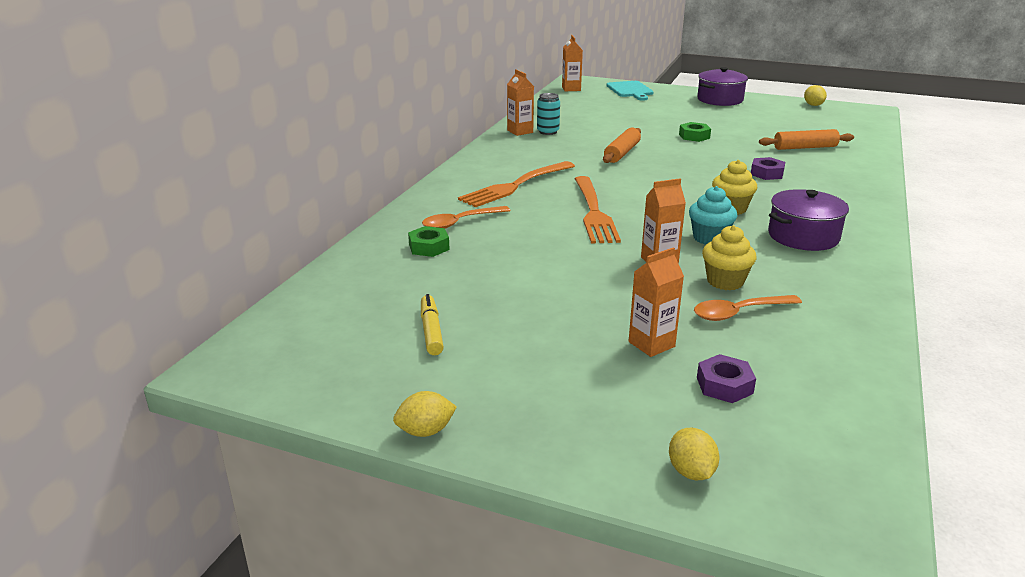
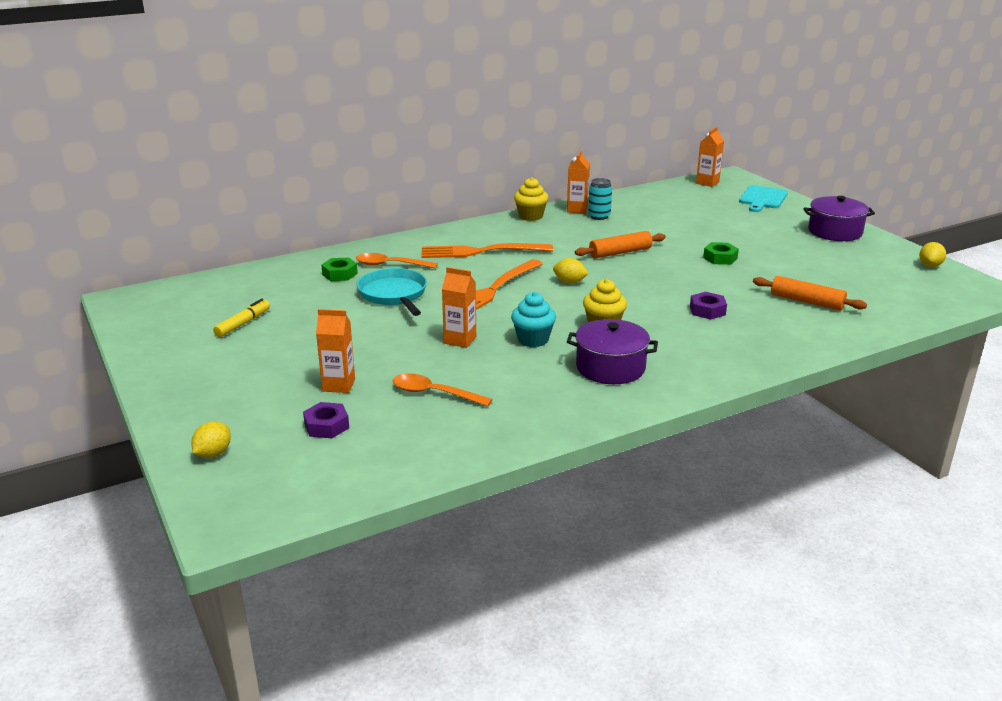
camera: 40 degrees right, 0 degrees up
(425, 431) = (143, 371): yellow lemon -> yellow lemon (569, 282)
(521, 246) = (394, 295): none -> turquoise pan
(725, 281) = (472, 371): yellow cupcake -> yellow cupcake (530, 216)

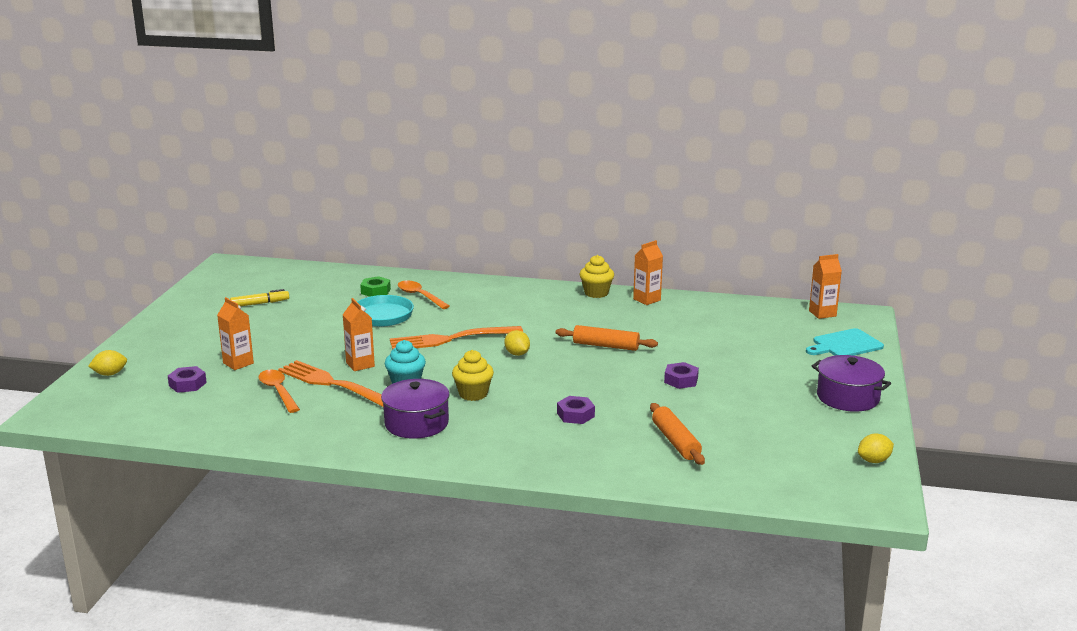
camera: 40 degrees right, 5 degrees down
(481, 251) = (501, 308): orange fork -> orange fork (332, 384)
(599, 216) = (653, 311): turquoise can -> none
(720, 258) = (681, 380): green nut -> purple nut

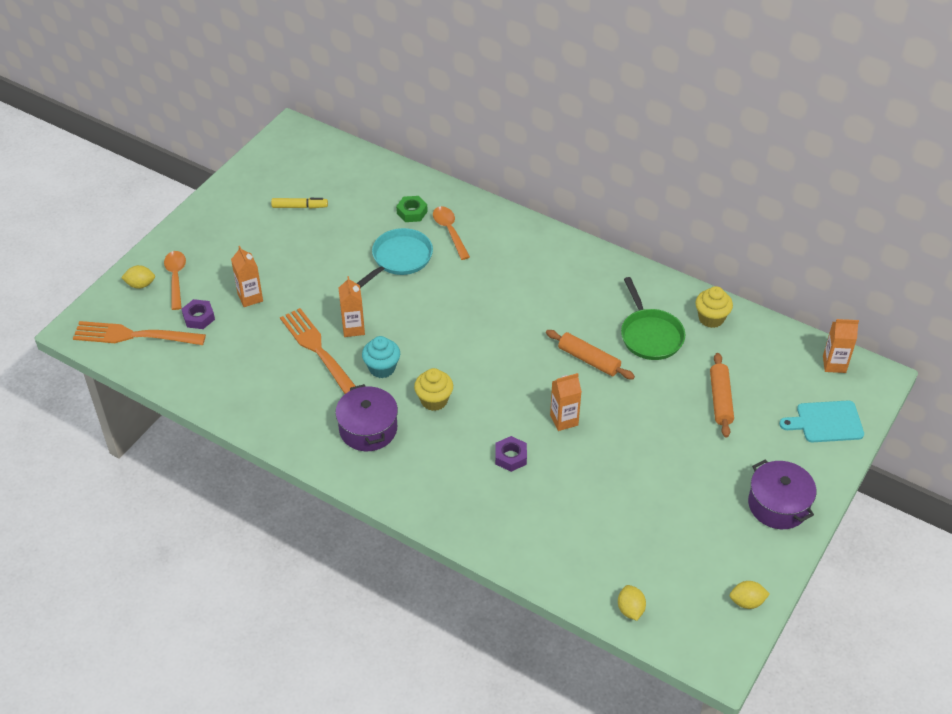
camera: 20 degrees right, 25 degrees up
(278, 391) = (269, 349): orange spoon -> orange spoon (176, 278)
(450, 339) = (449, 310): orange fork -> orange fork (134, 335)
(517, 354) = (500, 350): yellow lemon -> yellow lemon (630, 609)
(596, 293) = (622, 269): yellow cupcake -> yellow cupcake (711, 318)
(647, 299) = (667, 294): orange carton -> orange carton (564, 420)
(650, 323) = (650, 335): none -> green pan
(675, 441) = (581, 521): orange rolling pin -> orange rolling pin (720, 400)
(681, 380) = (633, 433): purple nut -> none

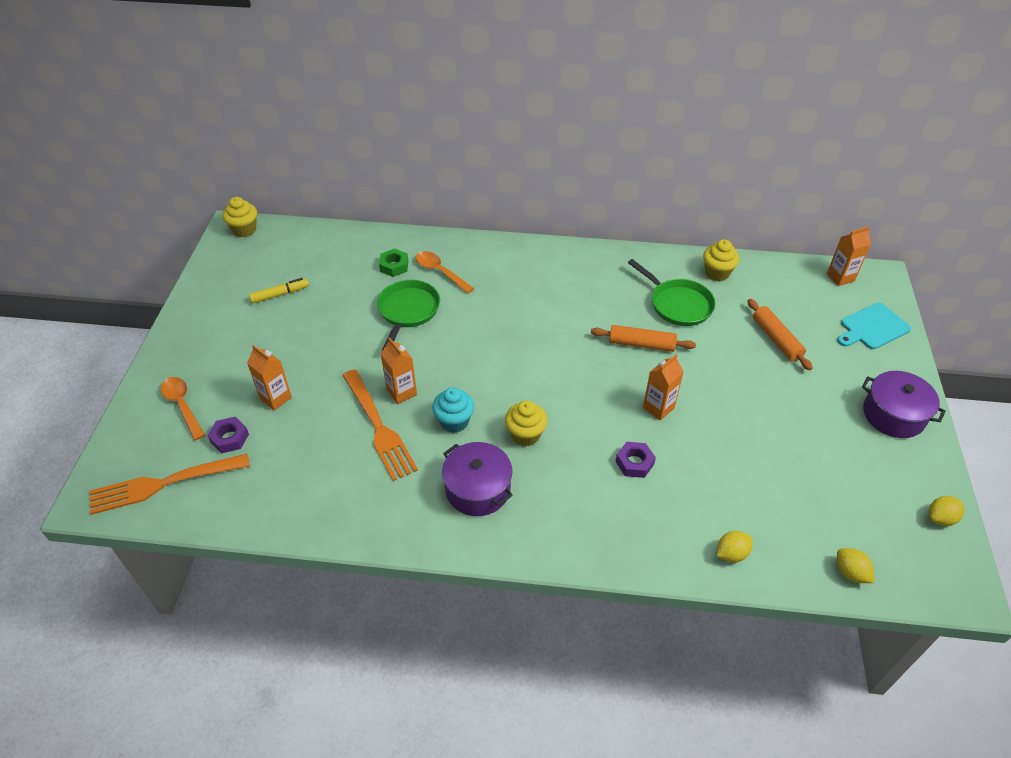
camera: 25 degrees left, 0 degrees up
(140, 285) = (145, 426): yellow lemon -> yellow lemon (731, 554)
(300, 135) = (244, 230): none -> yellow cupcake
(318, 351) = (379, 427): orange fork -> orange fork turned 150 degrees counterclockwise
(399, 259) = (407, 311): turquoise pan -> green pan

